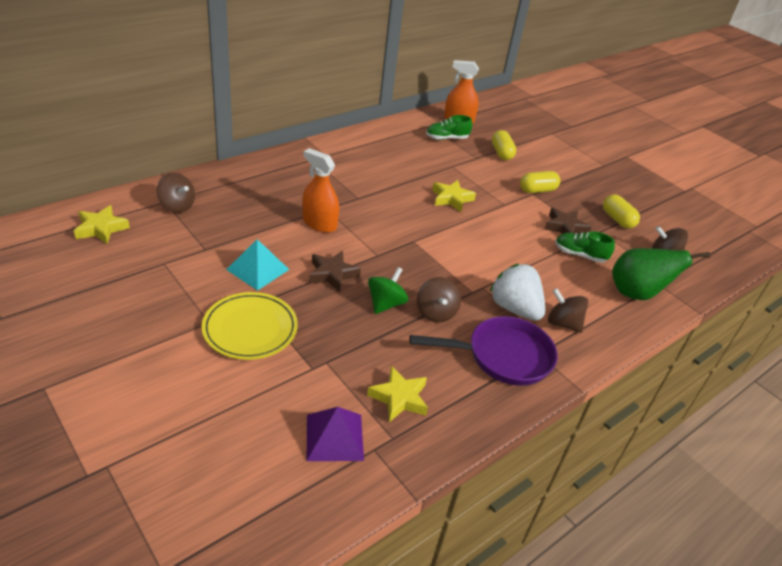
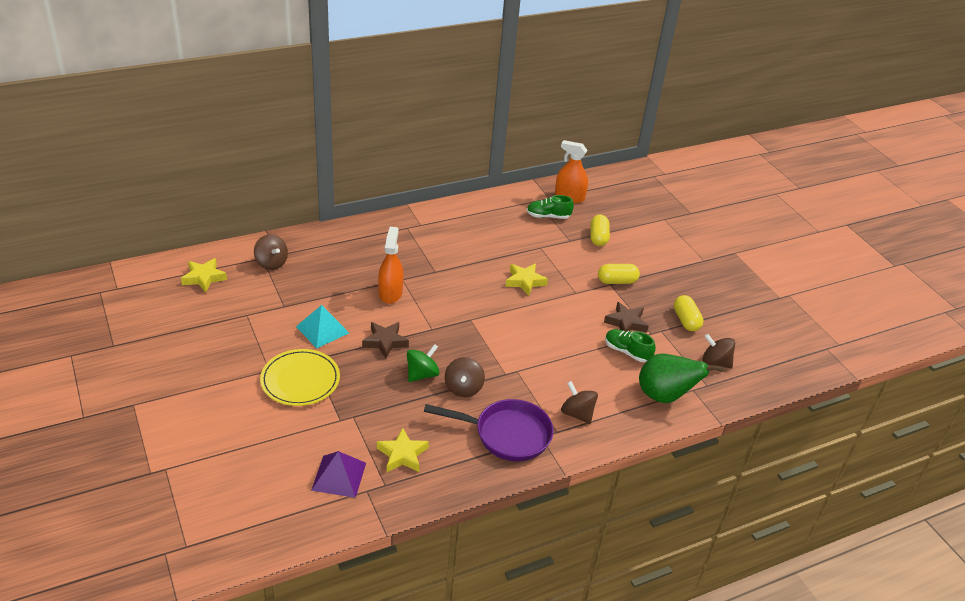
camera: 15 degrees right, 0 degrees up
(319, 223) = (390, 293): orange spray bottle -> orange spray bottle turned 45 degrees clockwise
(514, 308) = (537, 394): white strawberry -> none

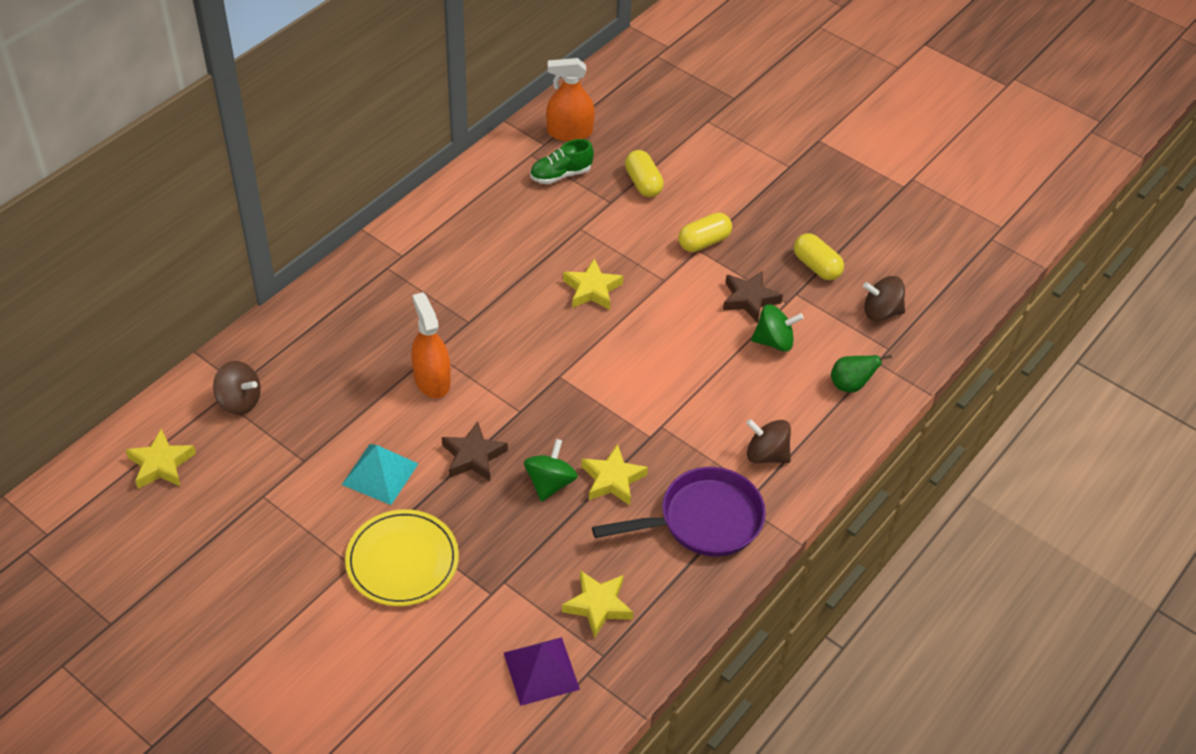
camera: 25 degrees left, 10 degrees up
(463, 388) = (612, 479): brown spinning top -> yellow star
(627, 352) = (774, 341): green shoe -> green spinning top
(664, 396) = (850, 385): green pear -> green pear, size x0.56

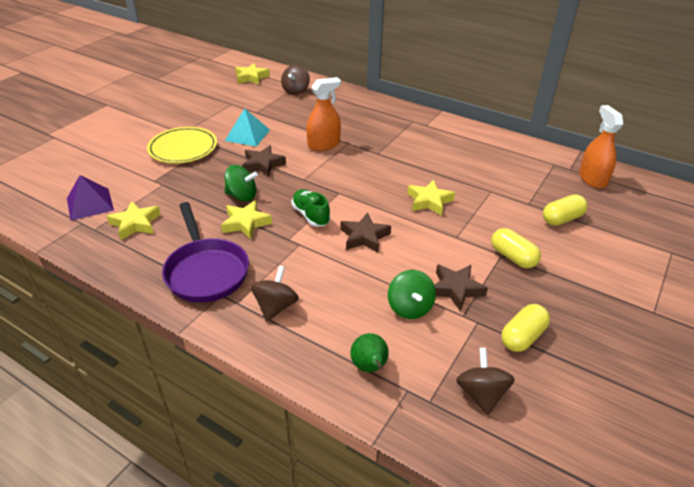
camera: 85 degrees right, 10 degrees down
(561, 175) = (542, 178): green shoe -> green shoe (311, 215)
(655, 362) = (364, 237): none -> brown star

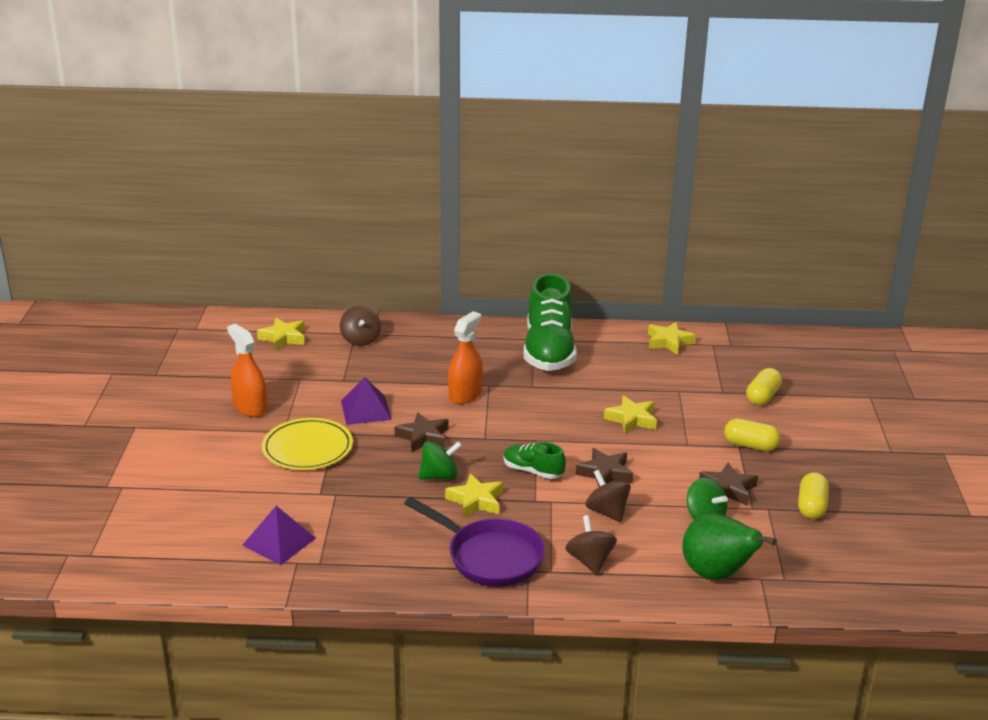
camera: 30 degrees left, 10 degrees down
(135, 224) = (359, 542): yellow star -> yellow star (669, 342)
(247, 135) = (366, 410): turquoise pyramid -> purple pyramid
(370, 367) = (717, 574): green pear -> green pear, size x1.78
(415, 132) = (549, 351): none -> green shoe
(481, 394) = (816, 559): brown spinning top -> brown spinning top (607, 512)
(592, 179) = (758, 349): orange spray bottle -> orange spray bottle (250, 407)

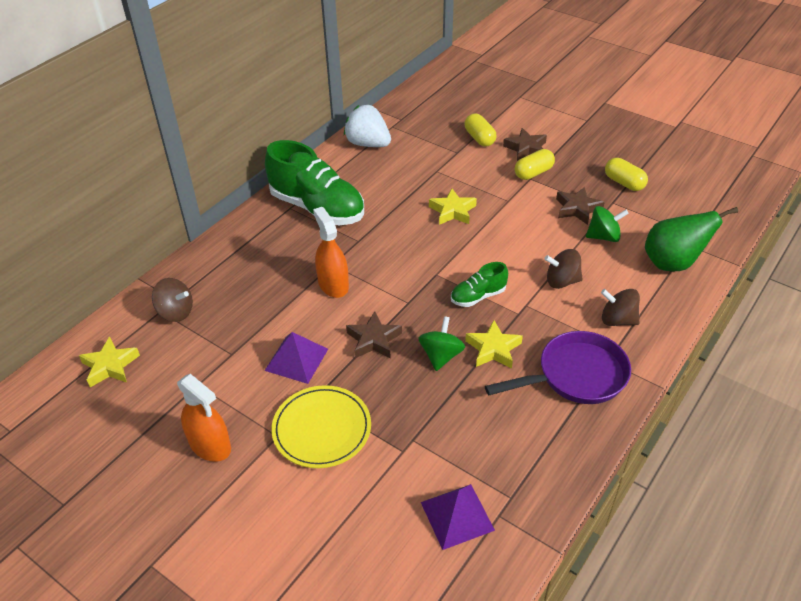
camera: 55 degrees left, 15 degrees up
(250, 407) = (210, 445): orange spray bottle -> orange spray bottle turned 135 degrees counterclockwise
(605, 473) = (512, 258): brown star -> brown star (526, 148)
(669, 342) = (368, 144): yellow star -> white strawberry

